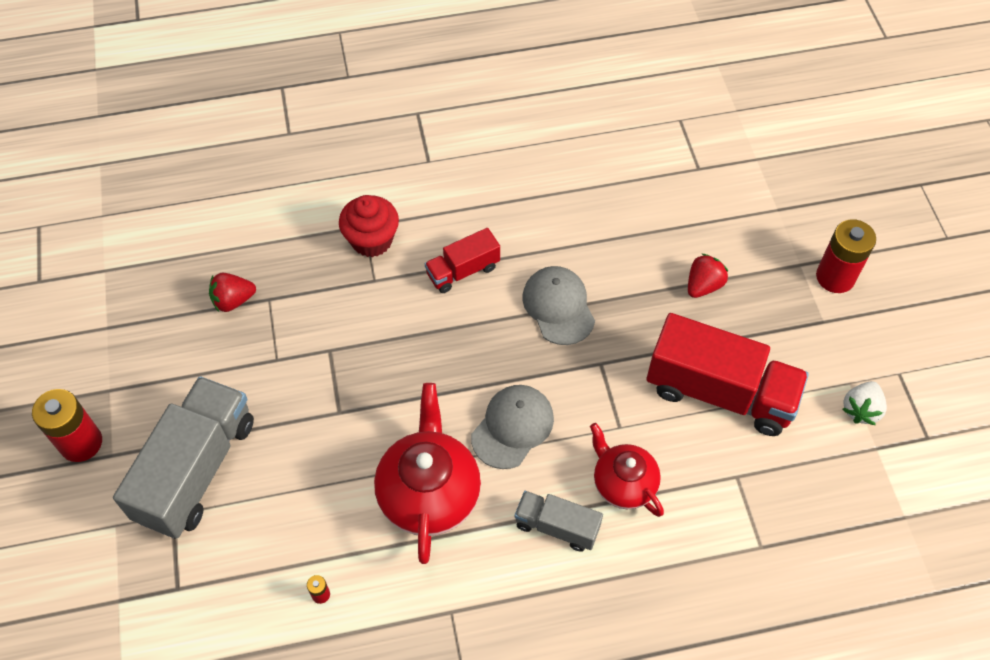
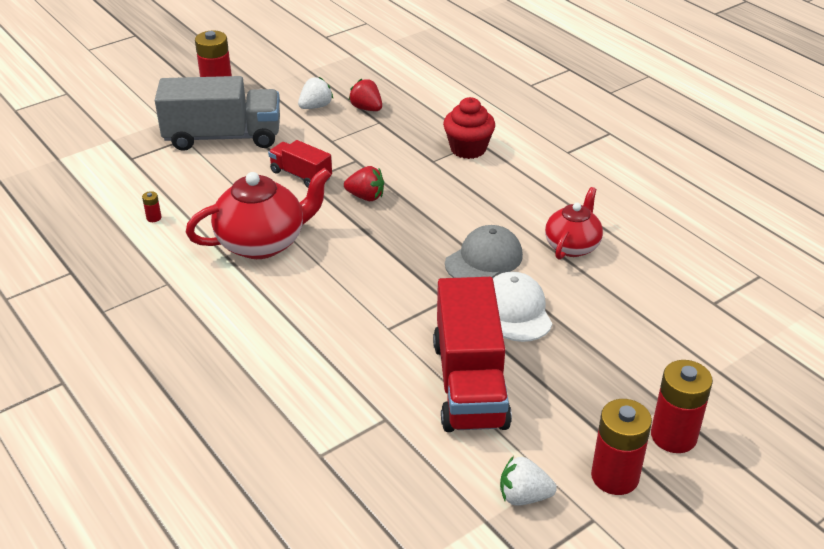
camera: 65 degrees right, 20 degrees down
(194, 350) = (315, 106): none -> white strawberry
(463, 271) = (477, 199): red truck -> red truck (301, 175)
(512, 427) = (348, 268): grey cap -> none
(557, 526) = (270, 318): grey truck -> none
(623, 483) = (333, 346): red teapot -> red teapot (572, 246)
(642, 314) = (516, 310): none -> white cap
(703, 285) = (580, 341): red strawberry -> red strawberry (366, 197)
(862, 337) = (615, 476): none -> red battery

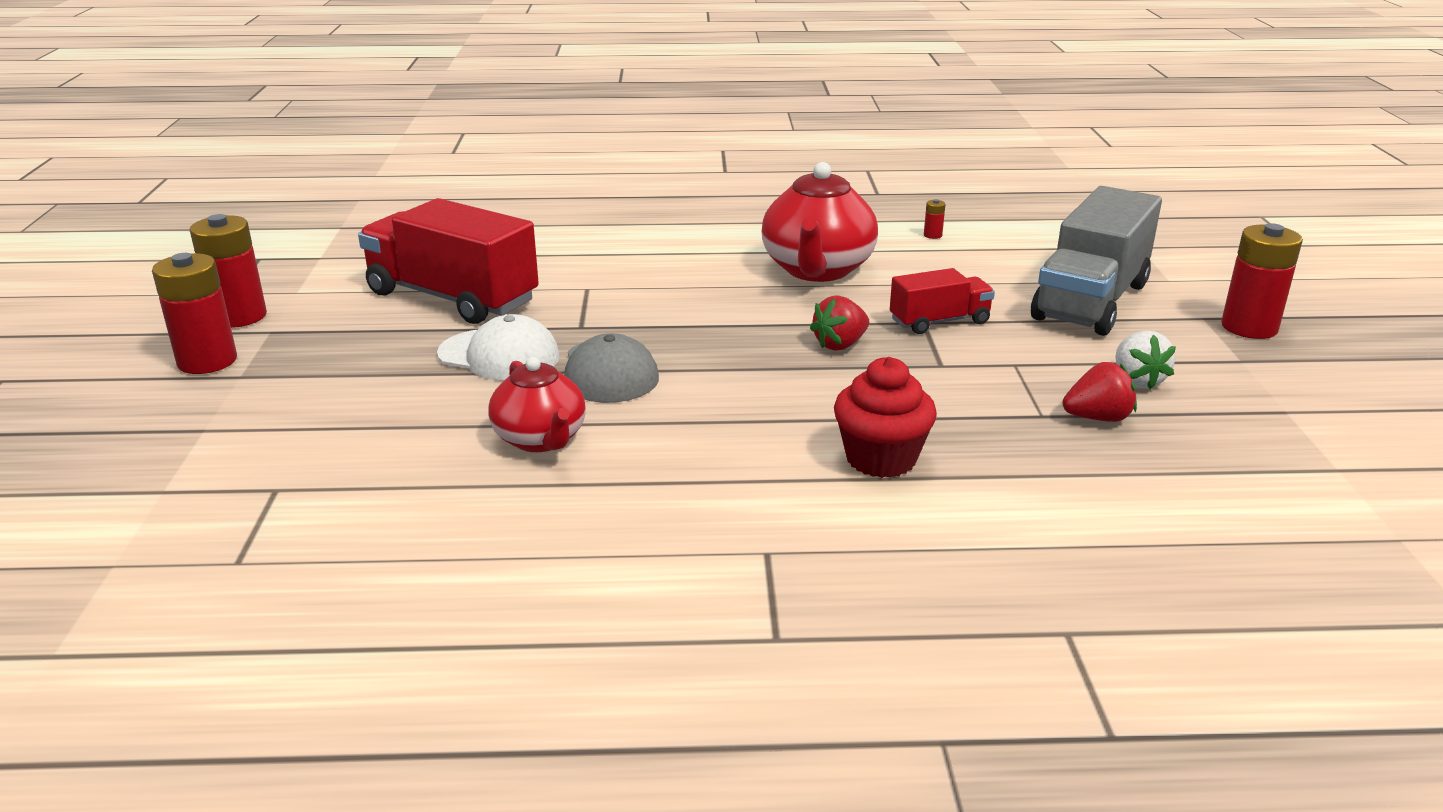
camera: 125 degrees right, 10 degrees down
(523, 496) = (306, 276): white strawberry -> none

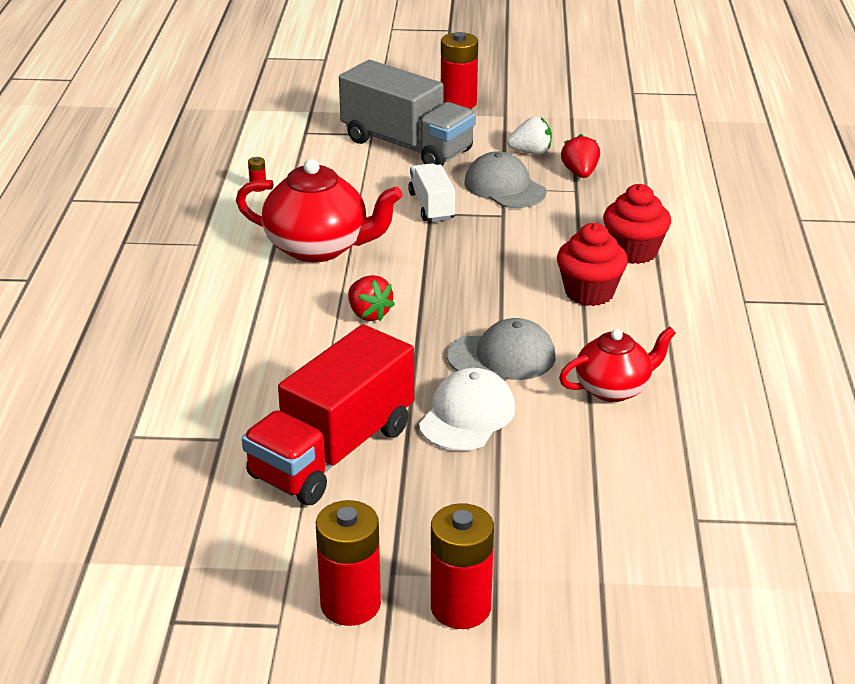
camera: 85 degrees left, 5 degrees up
(760, 424) = (589, 292): none -> red cupcake
(840, 345) = (466, 250): red strawberry -> red strawberry (369, 314)
(939, 321) = (431, 206): red truck -> white truck
(1017, 364) = (504, 187): none -> grey cap

